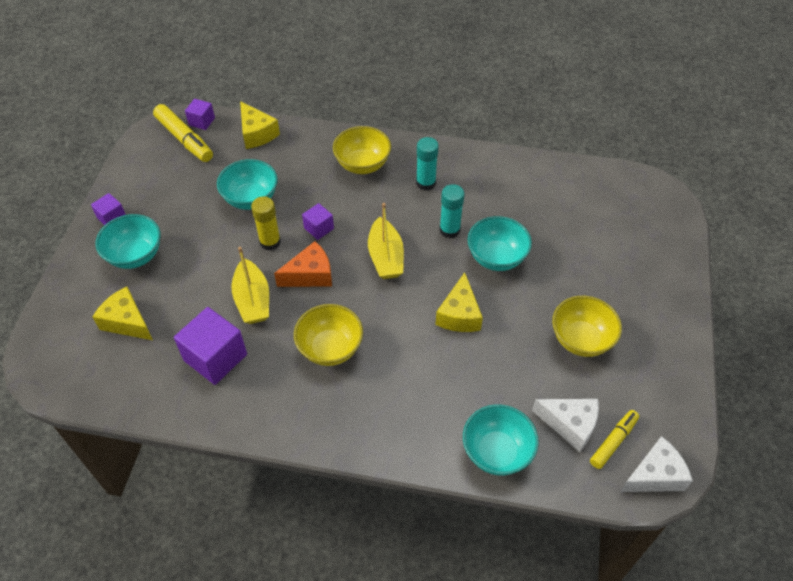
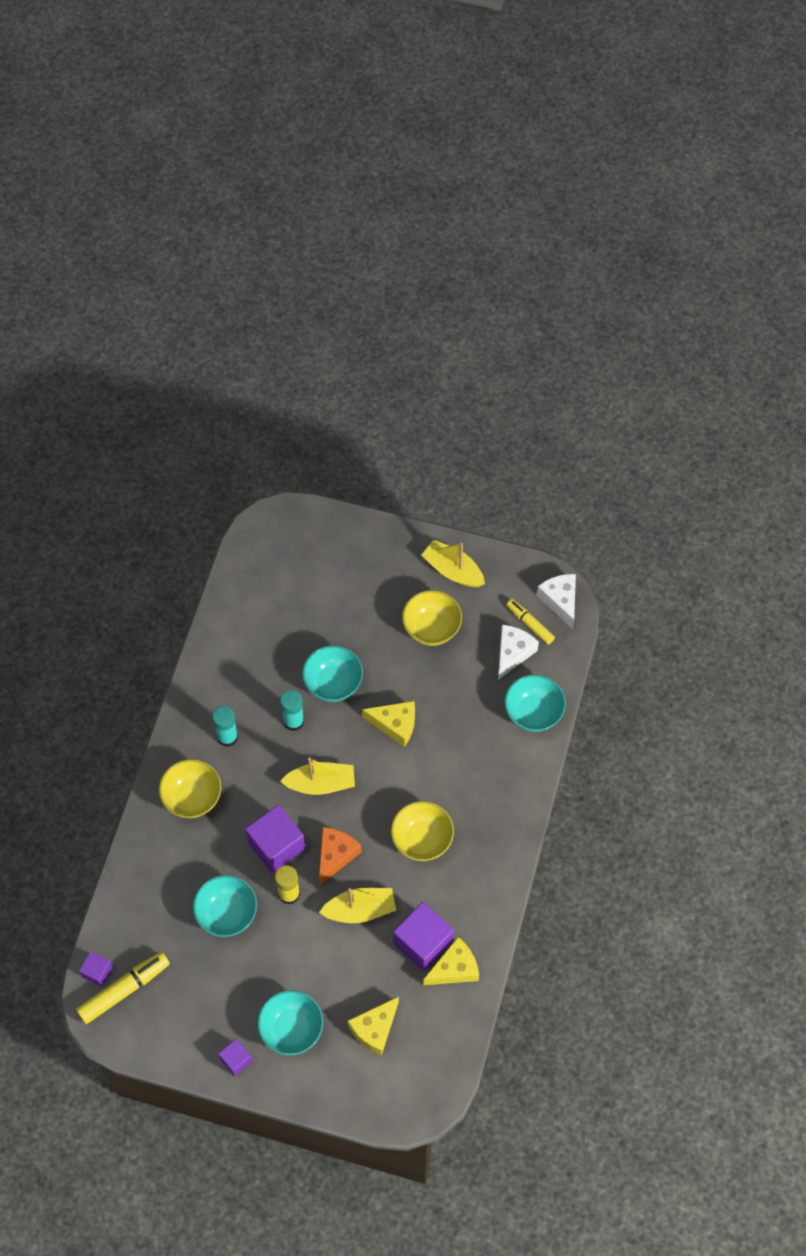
camera: 85 degrees left, 10 degrees up
(257, 133) = (127, 909): yellow cheese -> yellow cheese (454, 968)
(310, 275) = (335, 855): orange cheese -> orange cheese turned 45 degrees clockwise
(319, 228) = (276, 845): purple cube -> purple cube, size x1.87
(659, 355) = (452, 570): none -> yellow boat

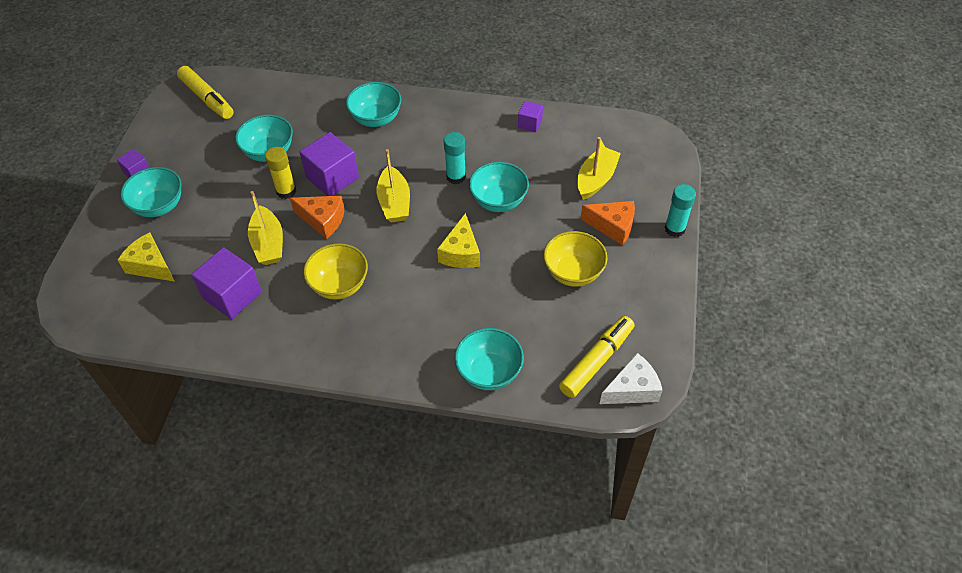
camera: 85 degrees right, 10 degrees down
(97, 972) = (224, 82): purple cube -> purple cube (530, 123)
(192, 798) = (376, 119): yellow bowl -> turquoise bowl
(227, 737) = (435, 134): turquoise glue stick -> turquoise glue stick (674, 229)
(380, 585) = (612, 226): none -> orange cheese
(452, 570) = (644, 285): yellow boat -> yellow boat (596, 179)
(454, 968) = (203, 323): yellow cheese -> none
(512, 653) = (557, 347): white cheese -> none
(530, 624) = (596, 361): yellow marker -> yellow marker, size x1.57

